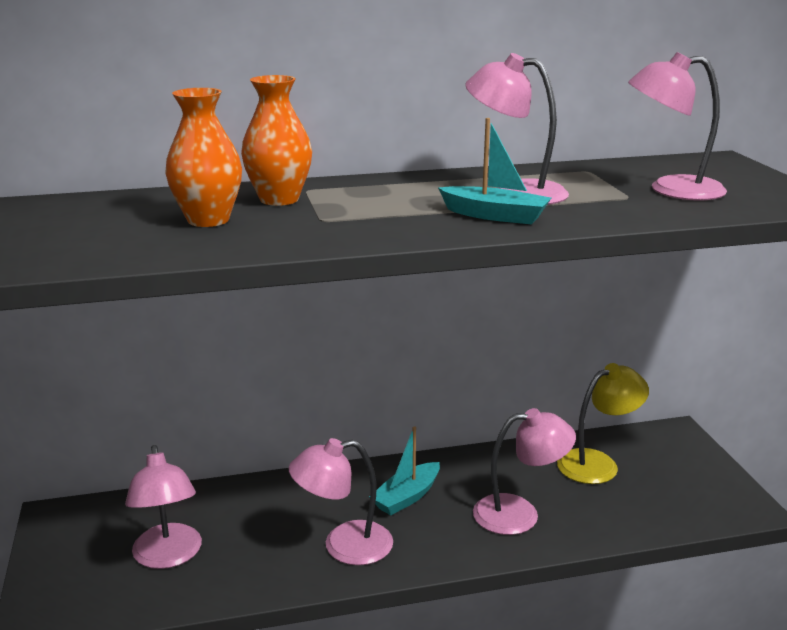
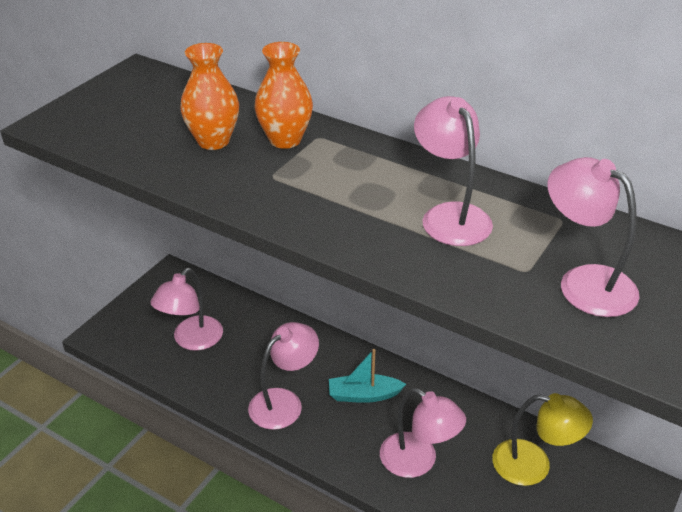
camera: 45 degrees right, 15 degrees up
(344, 546) = (284, 402): pink lamp -> pink lamp turned 105 degrees clockwise
(495, 216) = (383, 234): turquoise boat -> none

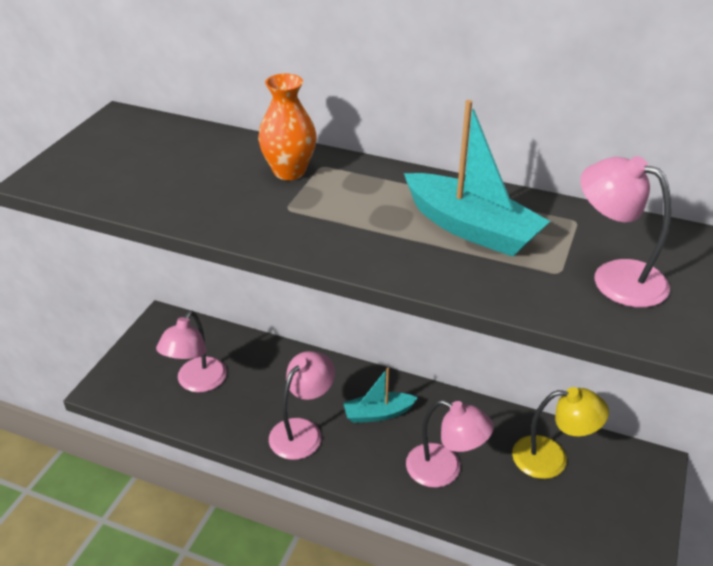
camera: 10 degrees left, 0 degrees up
(213, 141) = (218, 179): orange vase -> none
(450, 215) = (471, 228): pink lamp -> turquoise boat

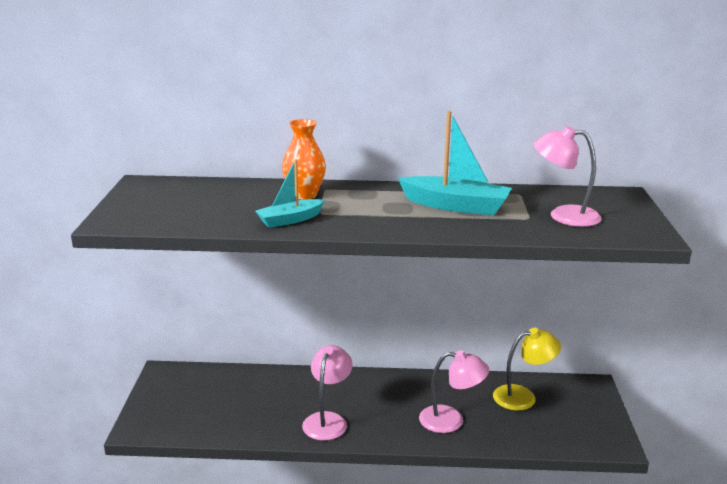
camera: 20 degrees left, 15 degrees down
(197, 382) = (220, 407): pink lamp -> none
(378, 413) = (381, 397): turquoise boat -> turquoise boat (290, 220)

